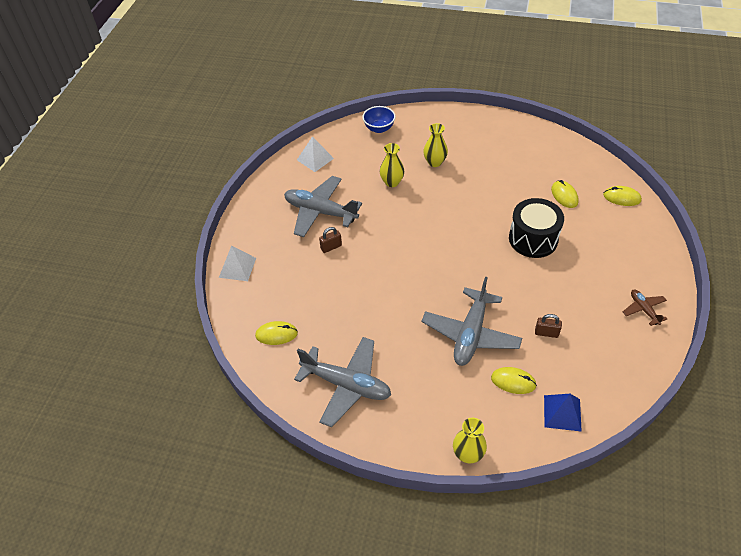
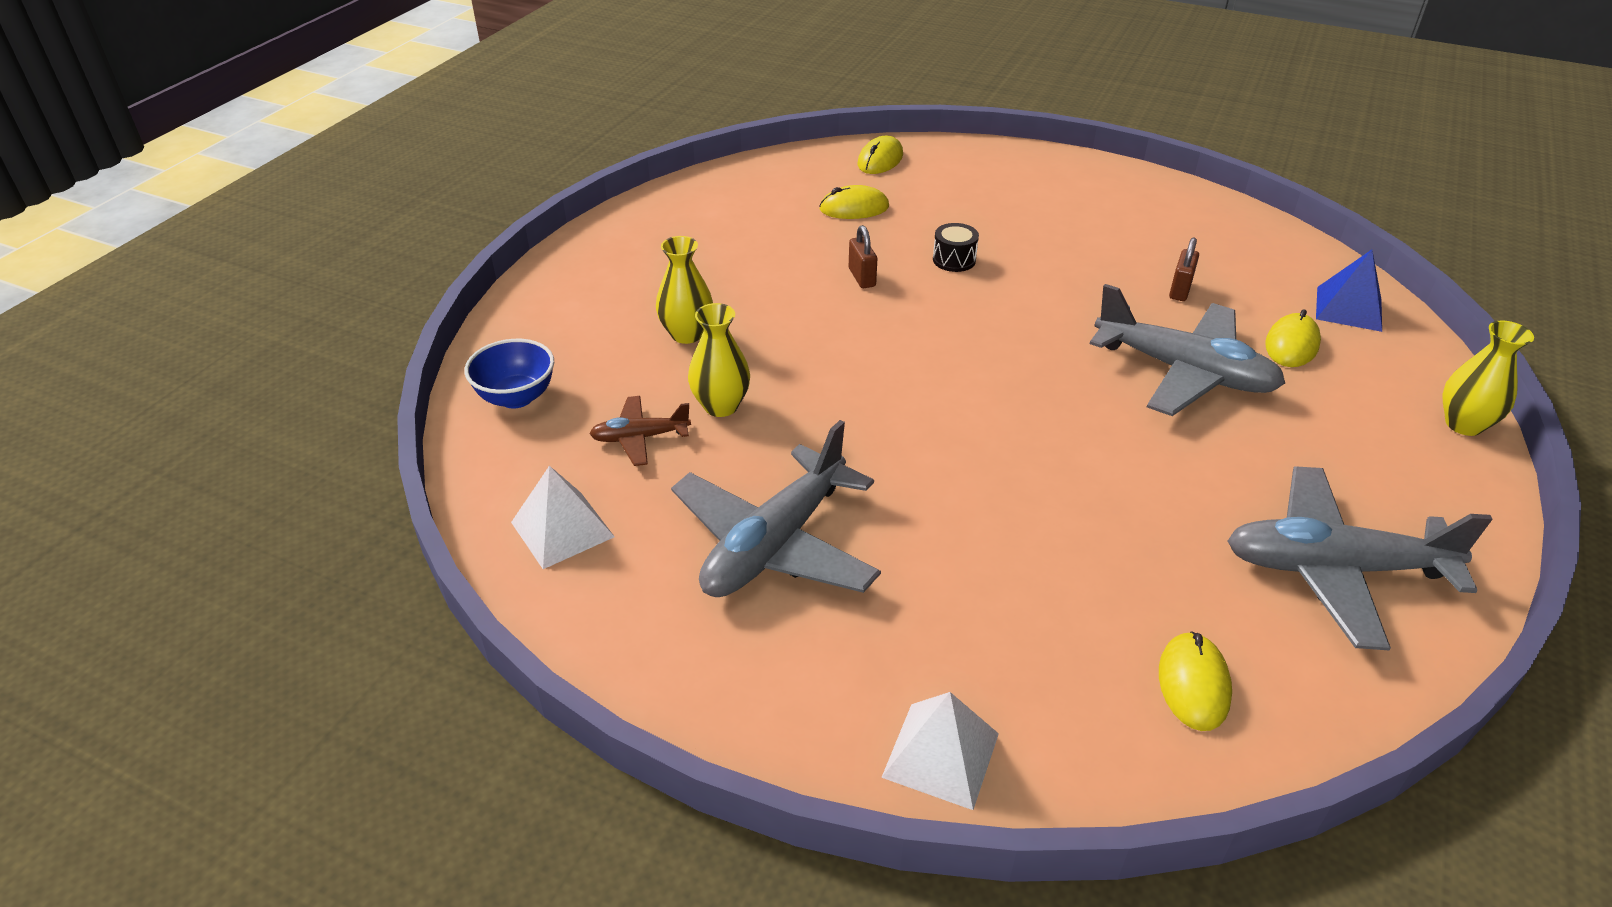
camera: 80 degrees left, 10 degrees down
(331, 247) = (908, 540): brown padlock -> brown padlock (862, 277)
(346, 385) = (1334, 569): grey plane -> grey plane turned 120 degrees counterclockwise
(533, 239) = (954, 260): black drum -> black drum, size x0.45
(643, 309) = (1130, 195): brown plane -> brown plane (640, 438)

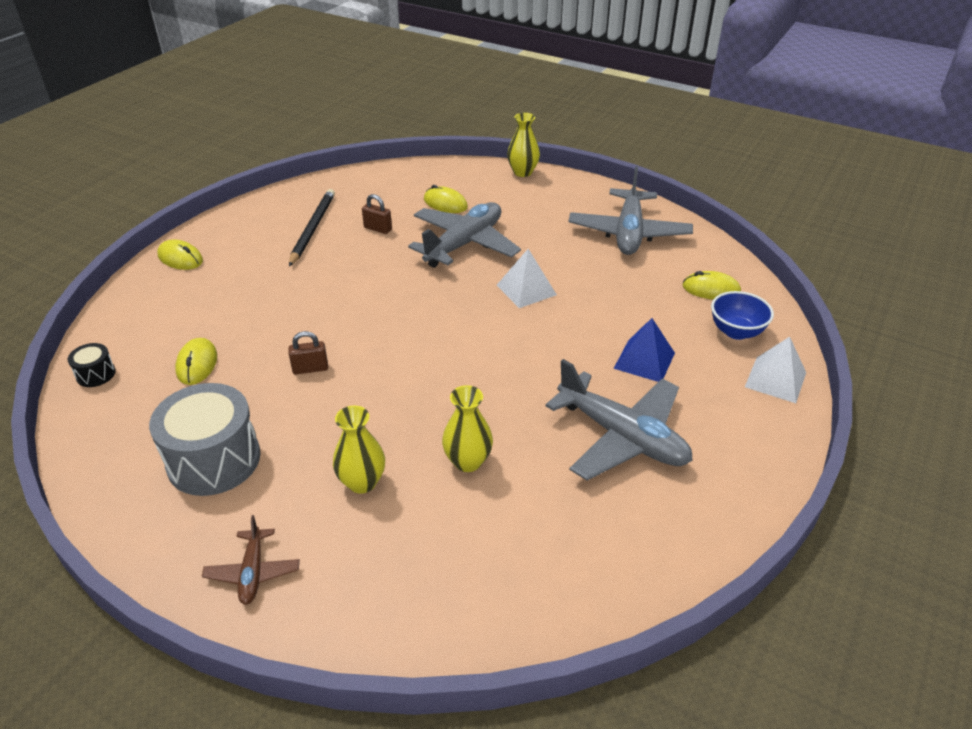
camera: 85 degrees left, 0 degrees up
(516, 397) = (434, 610): blue bowl -> blue bowl (736, 332)
(562, 529) = (612, 562): white pyramid -> white pyramid (526, 290)
(640, 438) = (503, 513): brown plane -> brown plane (253, 572)
(715, 243) = (214, 460): none -> grey drum
(880, 160) = (118, 340): yellow mouse -> yellow mouse (180, 258)
(954, 260) = (303, 318): black drum -> black drum (96, 374)
(1149, 239) = (313, 228): none -> black pencil
(1348, 308) = (415, 178): blue pyramid -> blue pyramid (644, 360)

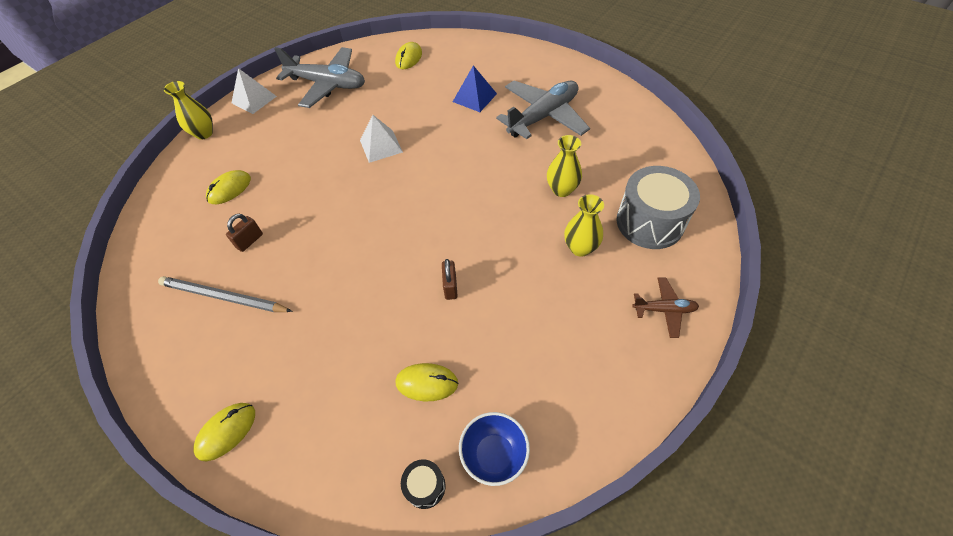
camera: 80 degrees left, 15 degrees up
(214, 460) = (555, 350): grey drum -> grey drum (649, 222)
(313, 228) = (223, 297): black pencil -> grey pencil
(464, 244) = (303, 179): grey plane -> none
(736, 332) = (454, 56): blue bowl -> blue bowl (494, 455)
(775, 379) = (500, 49): white pyramid -> white pyramid (254, 99)

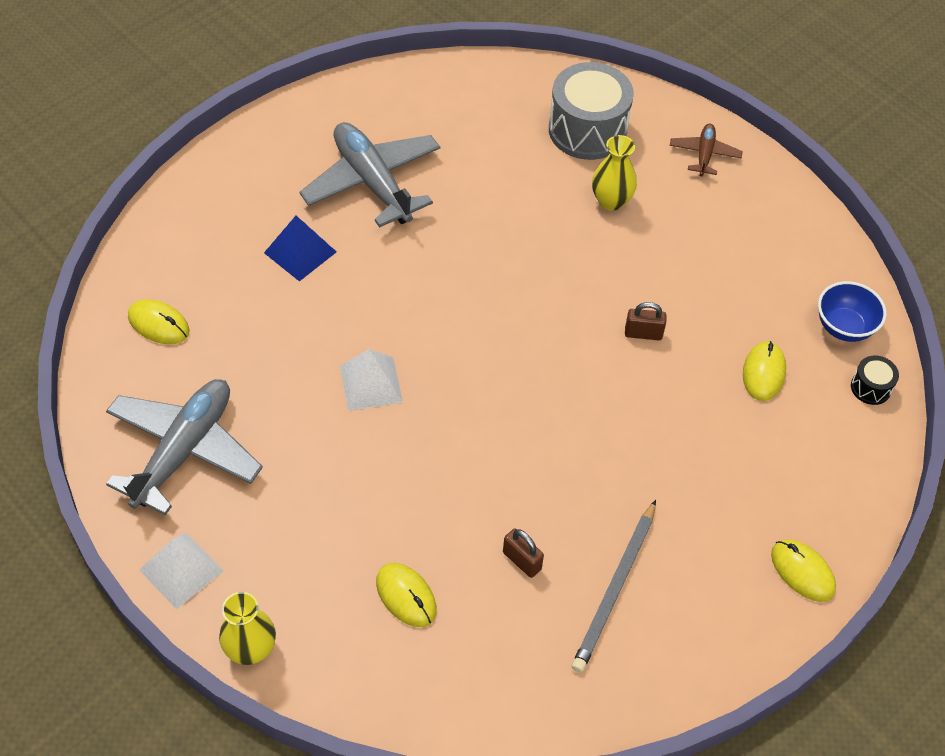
camera: 85 degrees left, 0 degrees up
(561, 190) = (516, 195): yellow vase -> none

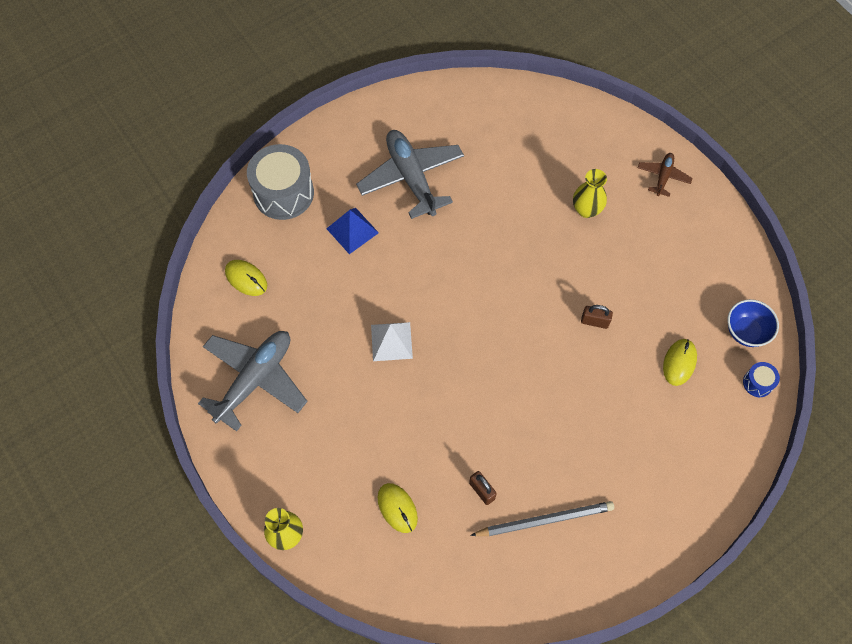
camera: 10 degrees right, 10 degrees up
(181, 570) = (244, 470): white pyramid -> none
(587, 130) = (577, 148): grey drum -> grey drum (283, 193)
(615, 589) = (545, 520): grey pencil -> grey pencil turned 135 degrees counterclockwise
(802, 572) = (682, 522): yellow mouse -> none
(870, 387) = (757, 383): black drum -> blue drum

